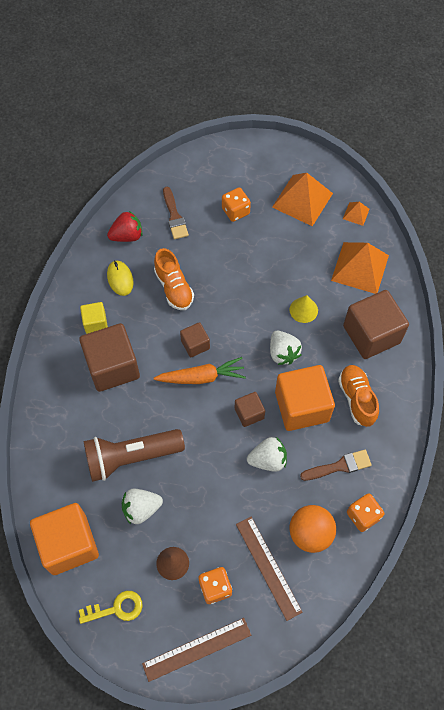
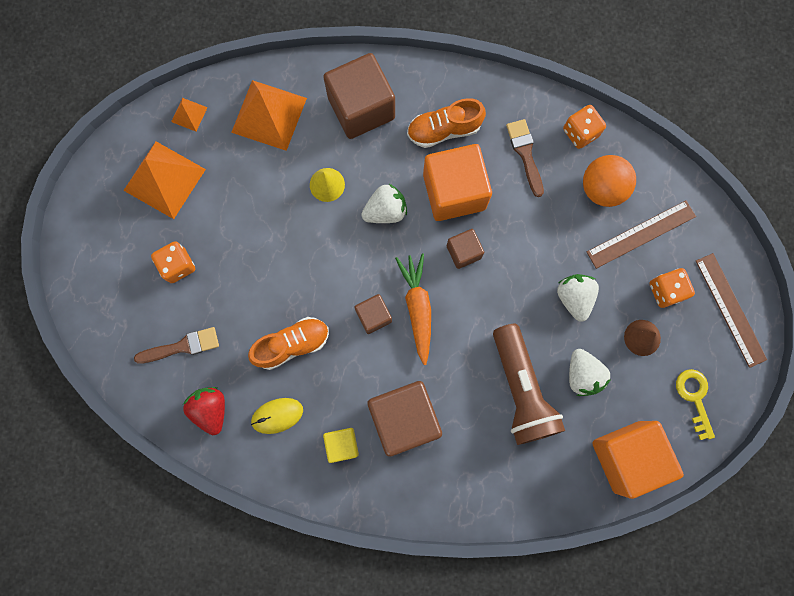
camera: 90 degrees left, 15 degrees up
(268, 460) = (520, 231): white strawberry -> white strawberry (574, 298)

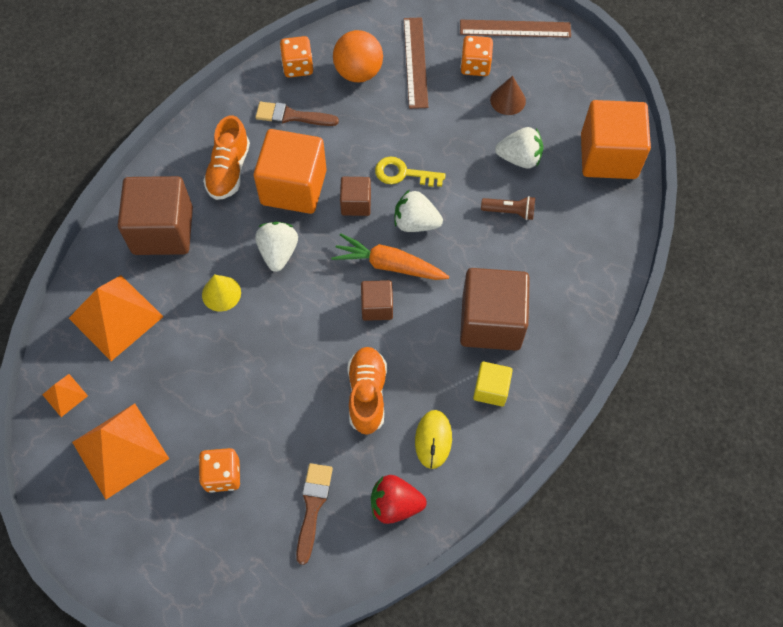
camera: 65 degrees left, 15 degrees down
(521, 389) = (509, 212): brown flashlight -> brown flashlight, size x0.45
(574, 298) = (446, 135): white strawberry -> white strawberry (415, 223)
(694, 398) = (579, 85): yellow key -> yellow key (403, 174)

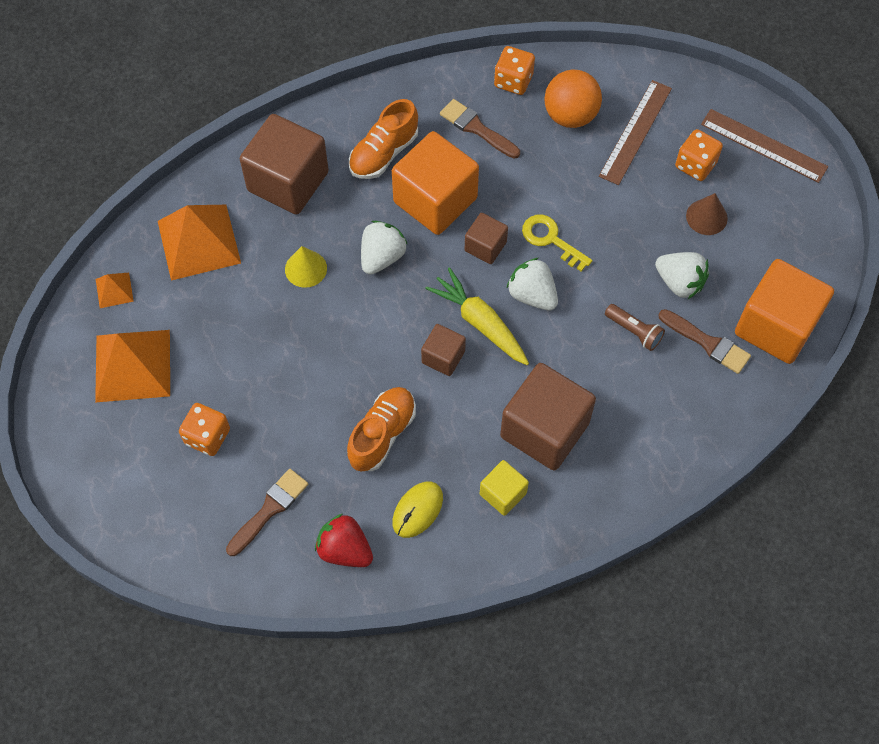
camera: 30 degrees right, 0 degrees up
(389, 265) = (480, 323): orange carrot -> yellow carrot
(568, 193) = (707, 343): none -> brown brush

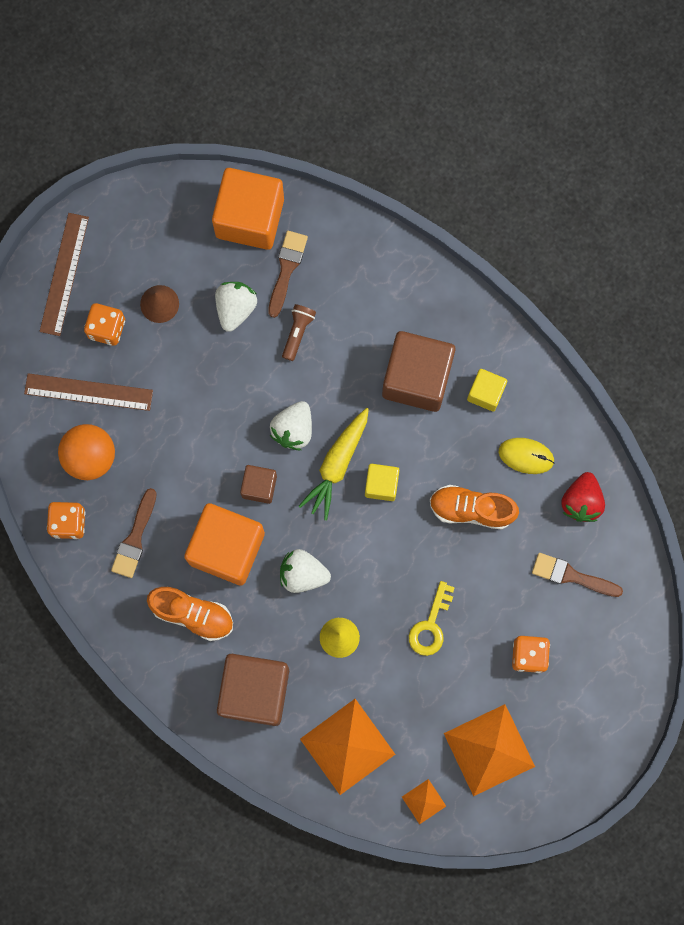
camera: 110 degrees left, 15 degrees up
(443, 357) = (381, 484): brown cube -> yellow cube
(551, 240) = (231, 431): yellow key -> yellow key (431, 625)

